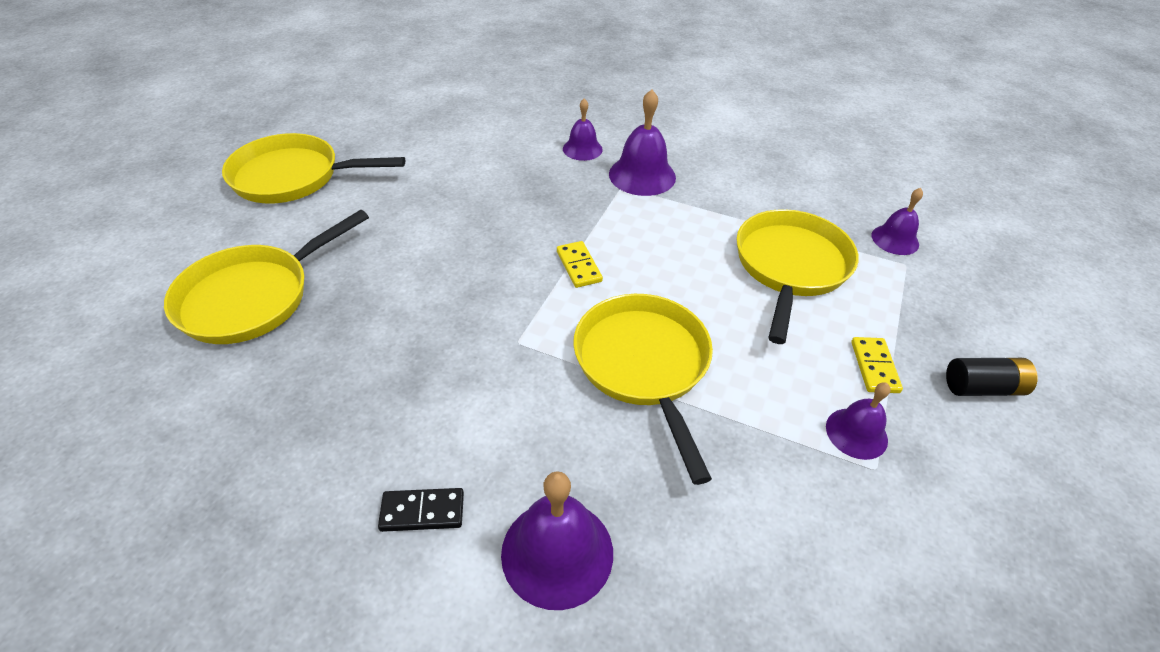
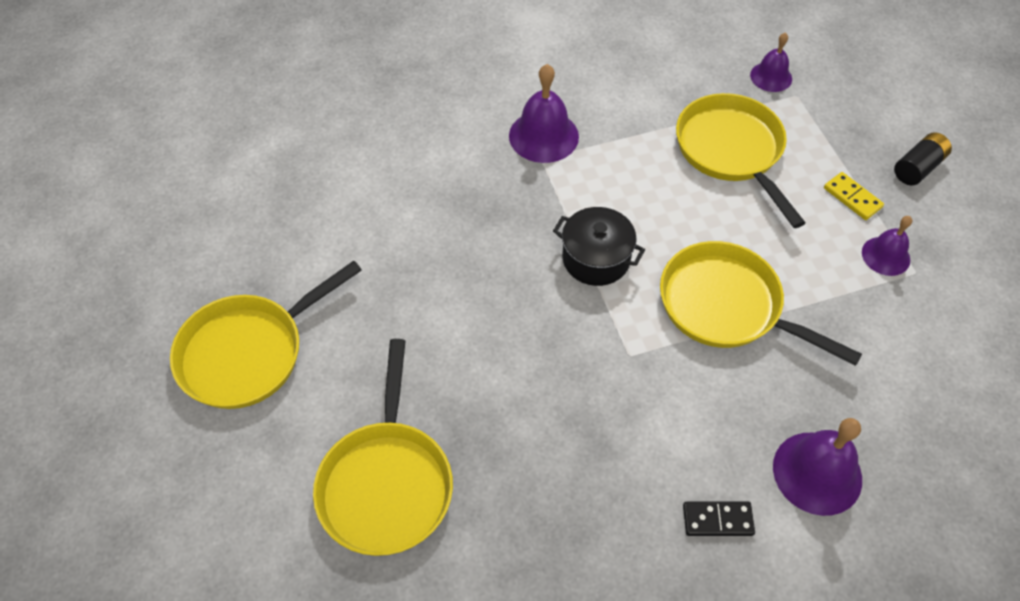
camera: 40 degrees left, 10 degrees up
(422, 511) = (717, 520): black domino -> black domino turned 45 degrees clockwise
(579, 266) = (596, 259): yellow domino -> black pot
(582, 149) = (465, 140): purple bell -> none

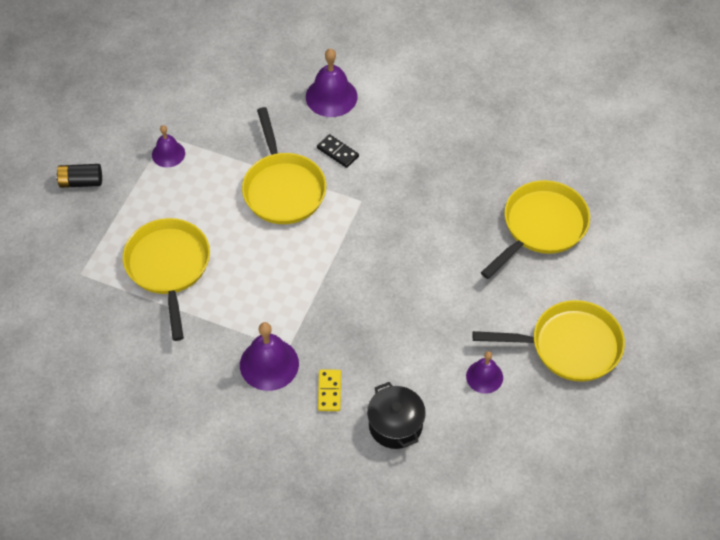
camera: 140 degrees left, 0 degrees up
(596, 259) = (323, 262): black pot -> black pot (395, 425)
(717, 520) = (397, 110): black domino -> black domino (337, 152)
(732, 151) = (168, 267): yellow pan -> yellow pan turned 150 degrees clockwise
(771, 77) = (77, 298): purple bell -> purple bell (484, 376)
(852, 198) = (141, 193): yellow domino -> yellow domino (329, 391)

